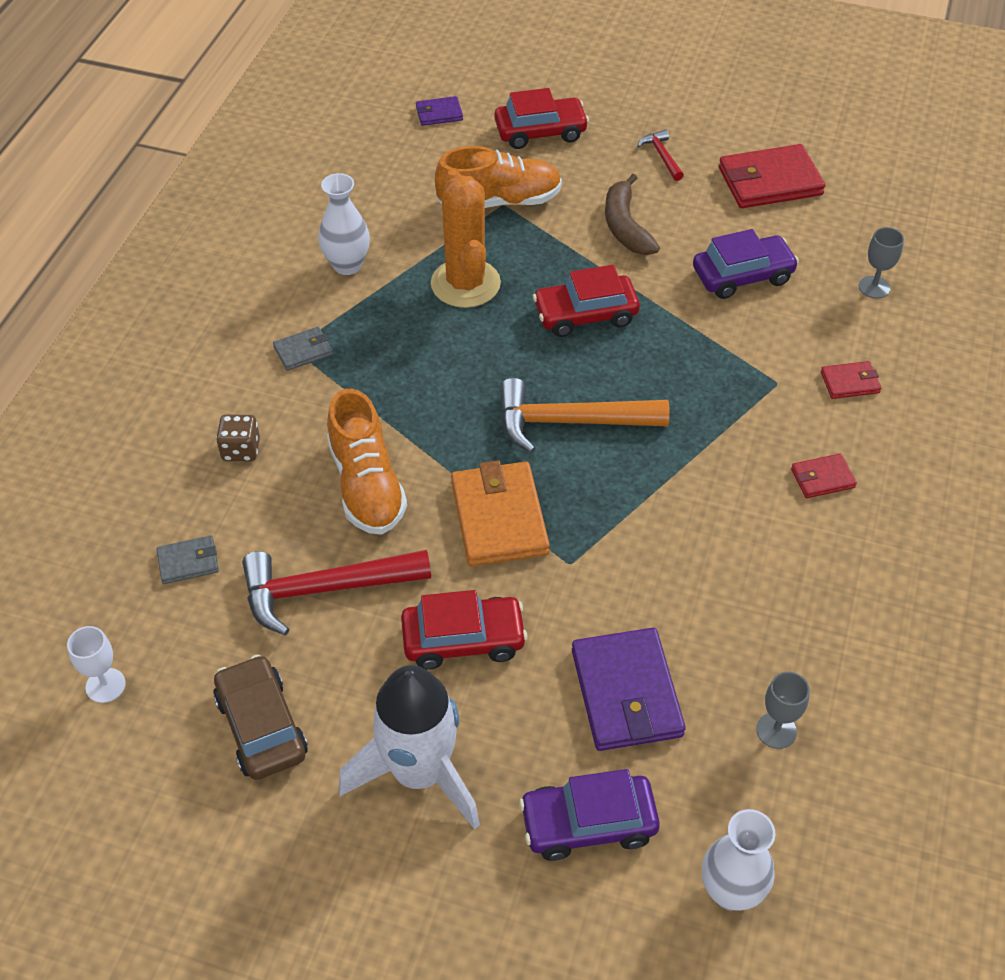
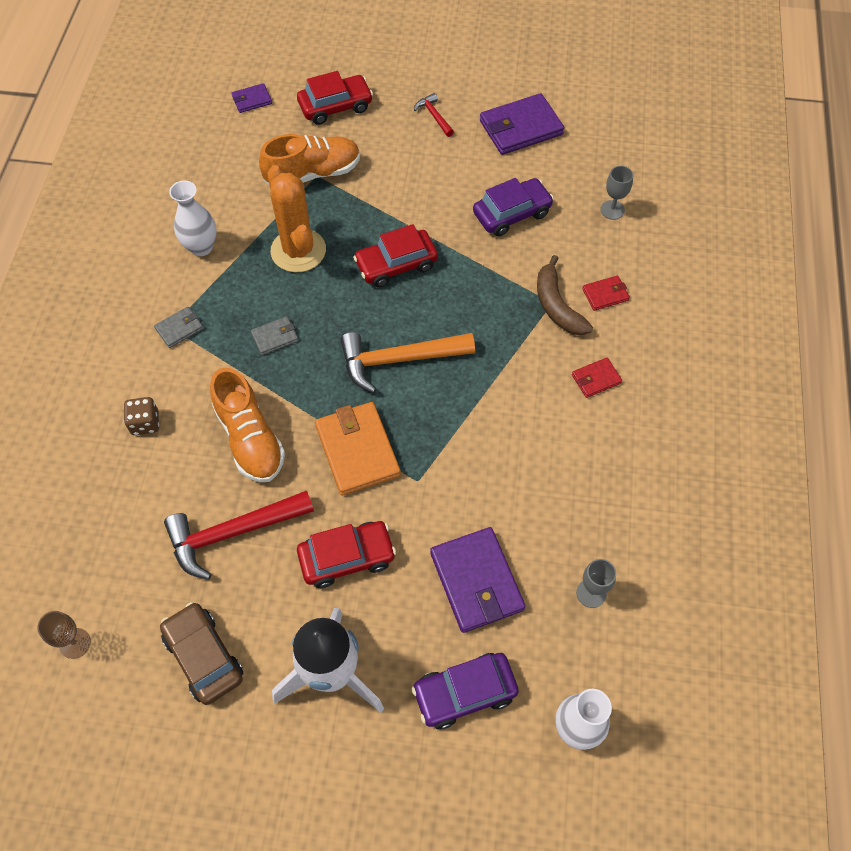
camera: 10 degrees left, 10 degrees up
(105, 685) = (75, 643): white goblet -> brown goblet
(188, 562) = (121, 527): grey wallet -> grey wallet (275, 337)
(625, 226) = (415, 182): brown banana -> brown banana (557, 306)
(770, 181) = (521, 128): red wallet -> purple wallet

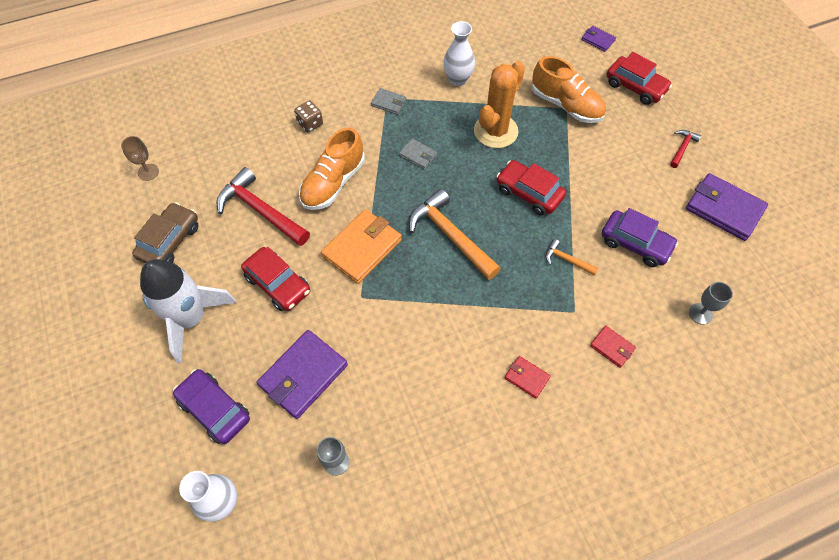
camera: 60 degrees right, 0 degrees up
(493, 277) = (567, 260): none -> orange hammer
(557, 306) = (574, 317): brown banana -> none

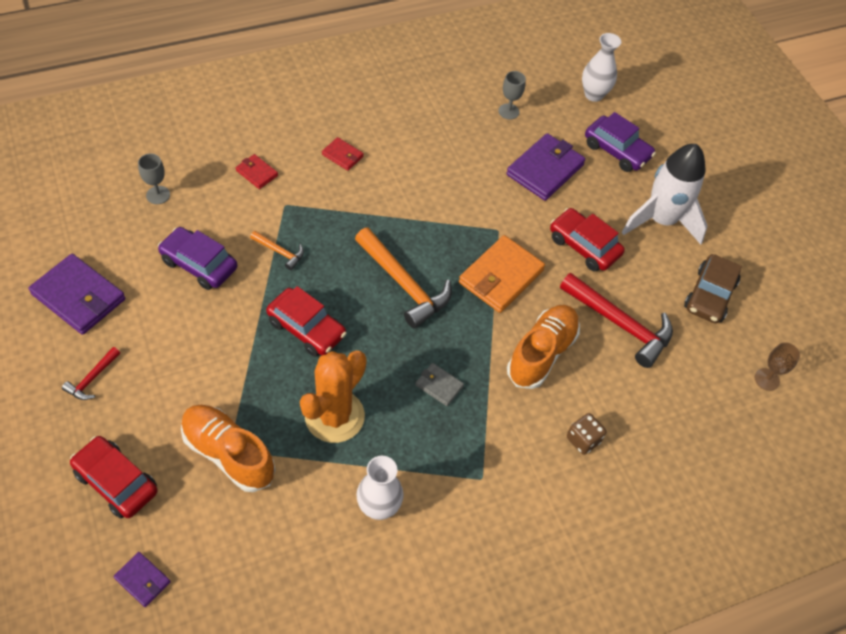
camera: 175 degrees right, 5 degrees down
(388, 103) = (479, 470): grey wallet -> none

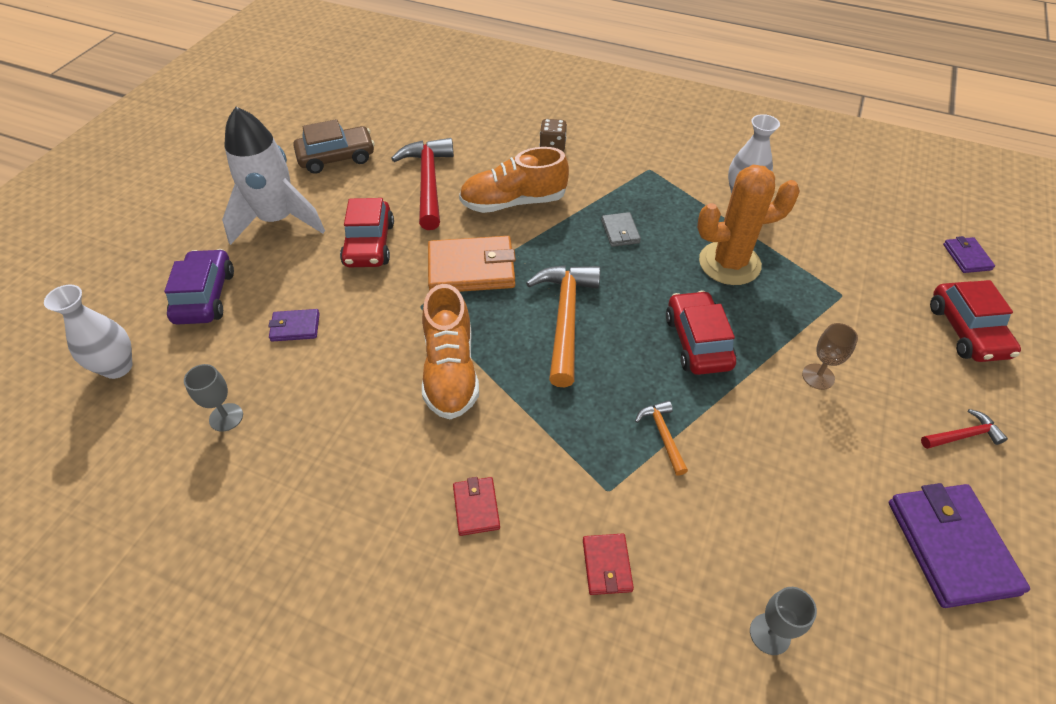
camera: 130 degrees left, 5 degrees down
(199, 264) = (770, 485): purple car -> none
(228, 454) = (846, 292): orange shoe -> orange shoe (450, 371)
(545, 170) = (295, 327): purple wallet -> purple wallet, size x0.51
(767, 379) = (385, 103): brown goblet -> brown goblet (818, 376)

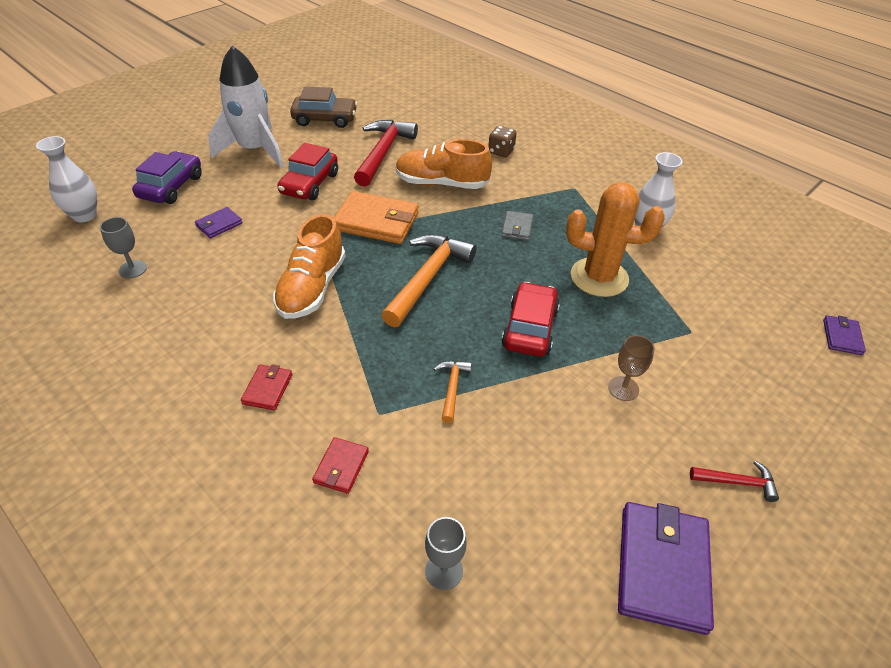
camera: 20 degrees right, 5 degrees down
(295, 327) = (219, 224): purple wallet -> purple wallet turned 60 degrees counterclockwise
(966, 331) = (800, 398): red car -> none

